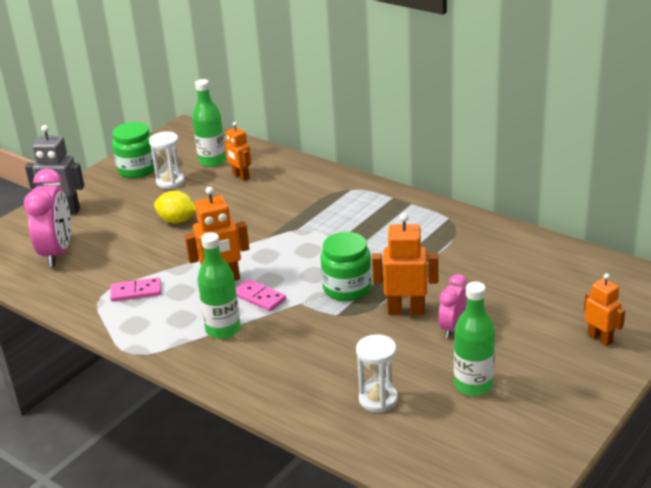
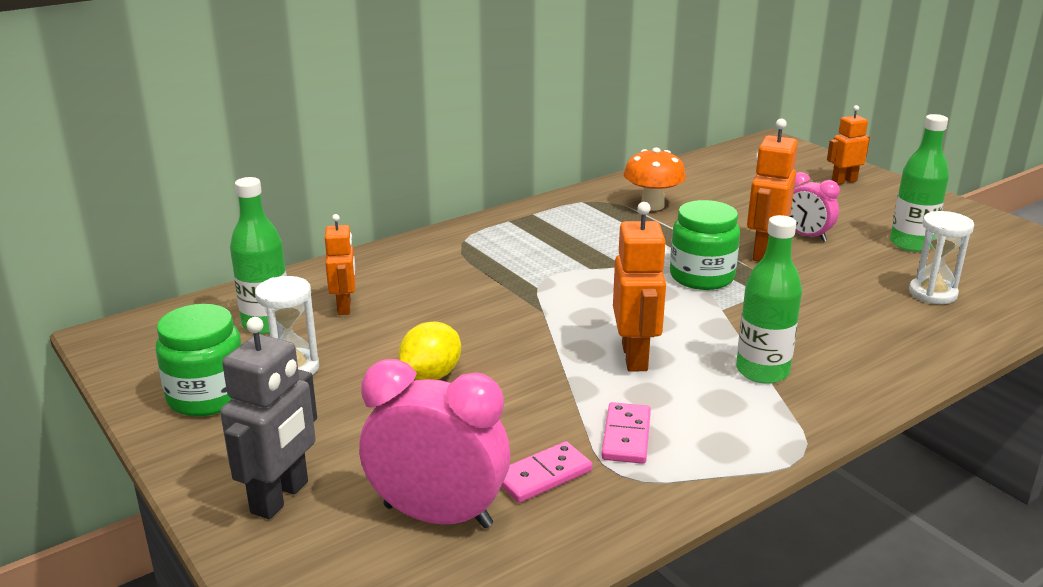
camera: 75 degrees left, 5 degrees down
(240, 176) = (344, 307): orange robot -> orange robot turned 75 degrees counterclockwise
(259, 297) = (694, 335): pink domino -> pink domino (543, 475)
(463, 248) = (652, 205): none -> orange mushroom

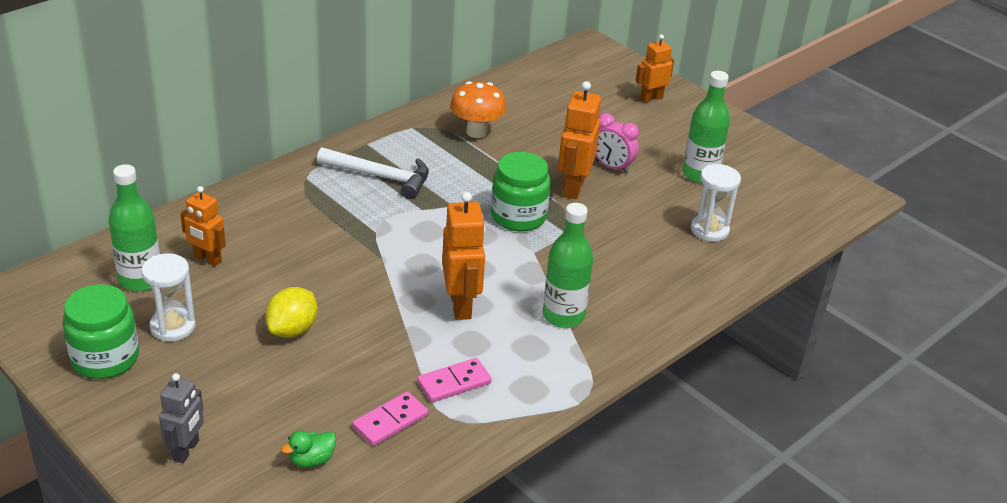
camera: 10 degrees left, 10 degrees up
(280, 497) = (186, 450): grey robot -> grey robot, size x0.66
(344, 307) = (207, 259): orange robot -> orange robot turned 135 degrees clockwise
(438, 516) = (312, 460): pink clock -> green duck
(545, 240) = (380, 177): none -> white hammer
(626, 436) = (454, 382): pink domino -> pink domino turned 60 degrees clockwise

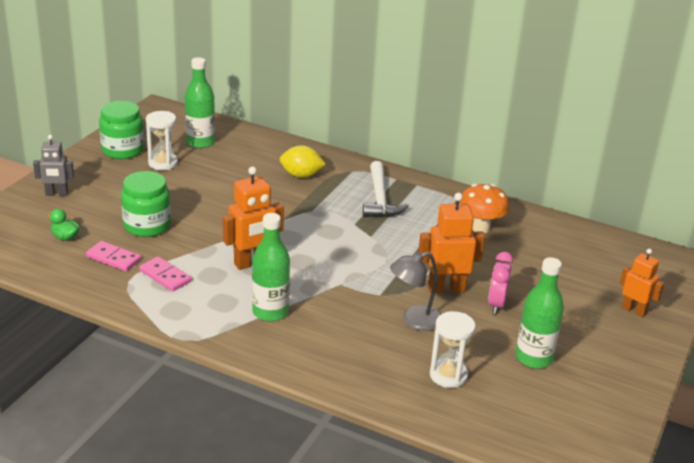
camera: 70 degrees right, 5 degrees down
(207, 259) = (235, 158): orange robot -> none
(292, 330) = (184, 203): yellow lemon -> yellow lemon (301, 175)
(518, 216) = (382, 268): green jar -> green jar (147, 226)
(617, 223) = (414, 320): none -> grey lamp

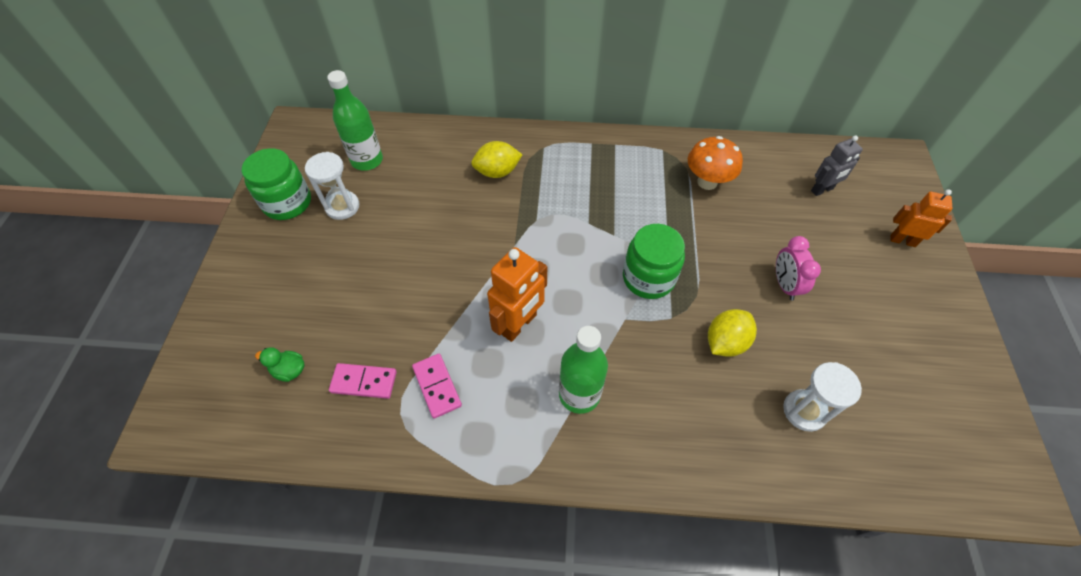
camera: 20 degrees left, 25 degrees up
(56, 194) = (244, 302): grey robot -> grey robot (822, 190)
(147, 226) = (375, 312): green jar -> green jar (648, 278)
(165, 276) = (437, 386): pink domino -> pink domino turned 45 degrees clockwise
(380, 199) = (592, 177): white hammer -> none
(414, 320) = (725, 342): grey lamp -> yellow lemon
(446, 289) = (727, 282): orange robot -> none
(533, 358) = (862, 347): green bottle -> none

